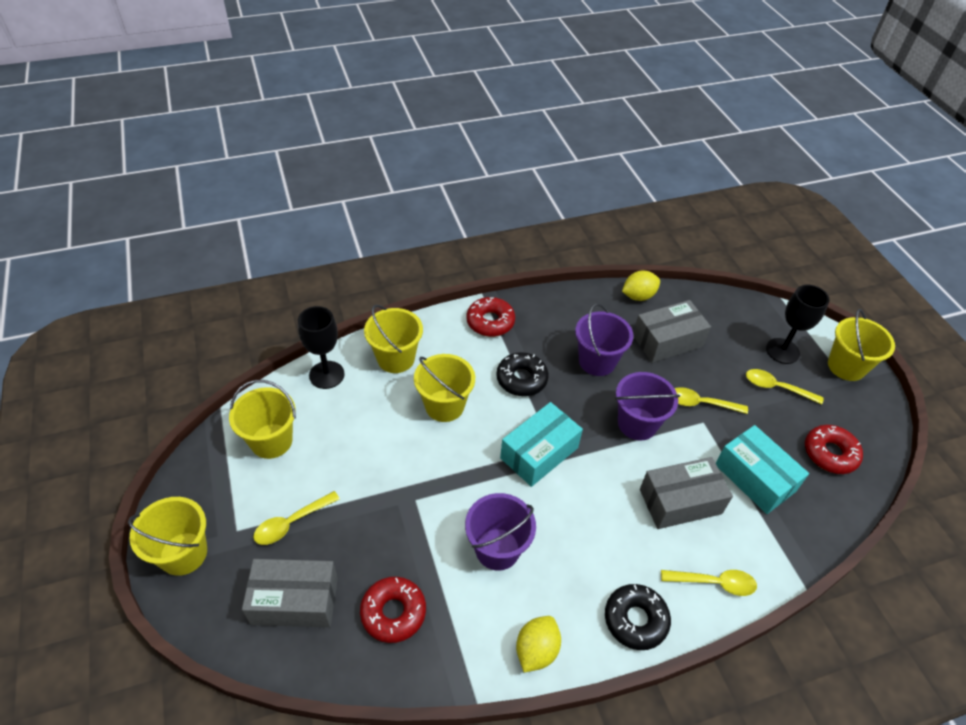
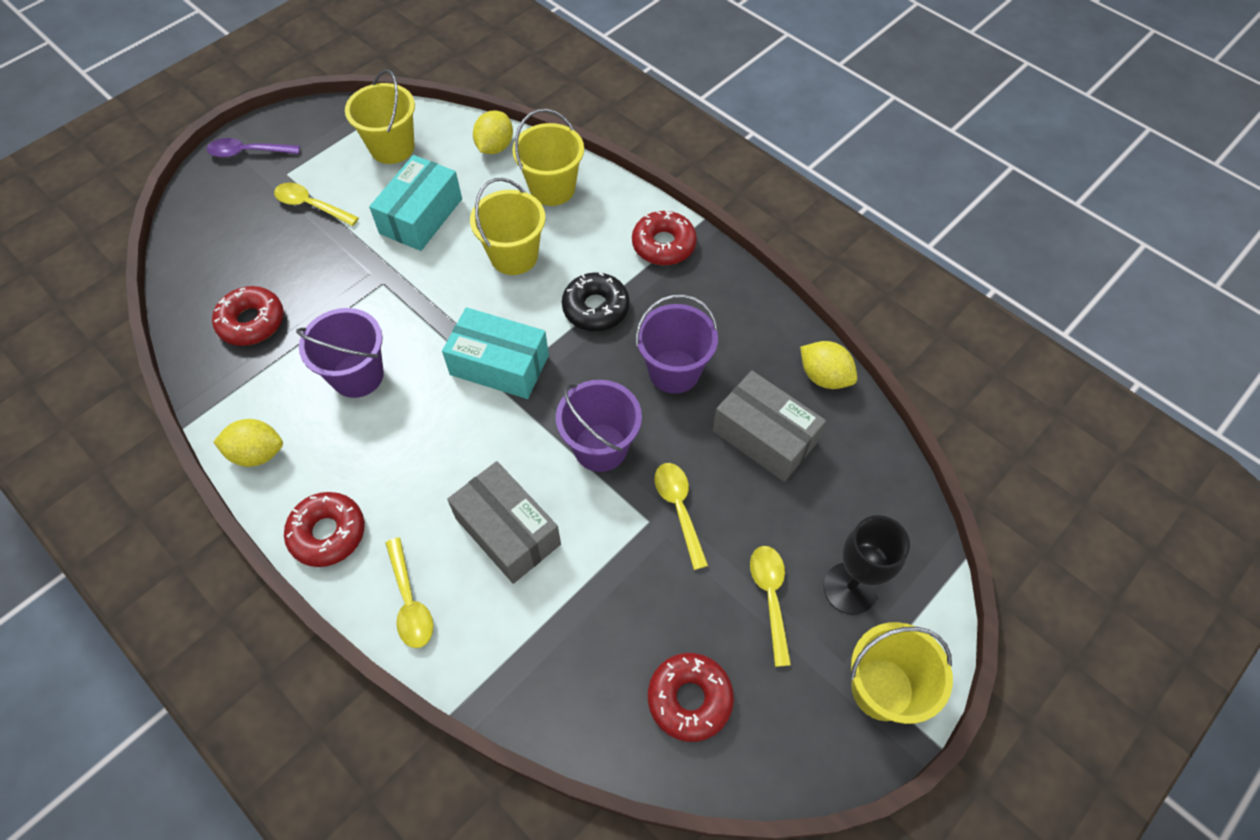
camera: 65 degrees right, 10 degrees up
(183, 553) = (248, 152): yellow bucket -> purple spoon
(295, 601) = (234, 246): grey box -> none
(326, 375) = (495, 147): black goblet -> yellow lemon
(635, 620) = (328, 533): black donut -> red donut
(754, 478) = (591, 608): turquoise box -> turquoise box (421, 216)

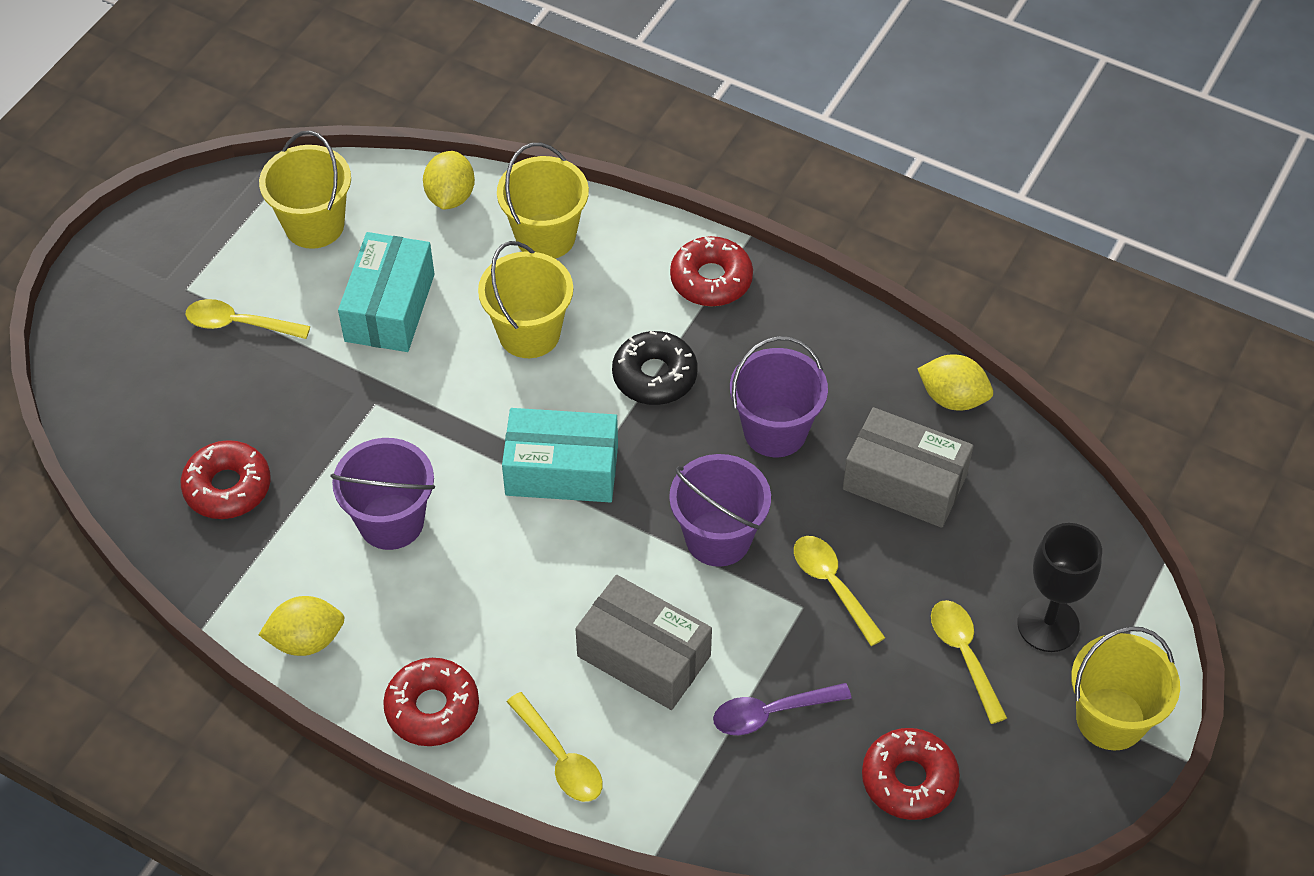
camera: 15 degrees left, 5 degrees down
(248, 152) = (121, 271): purple spoon -> purple spoon (771, 713)

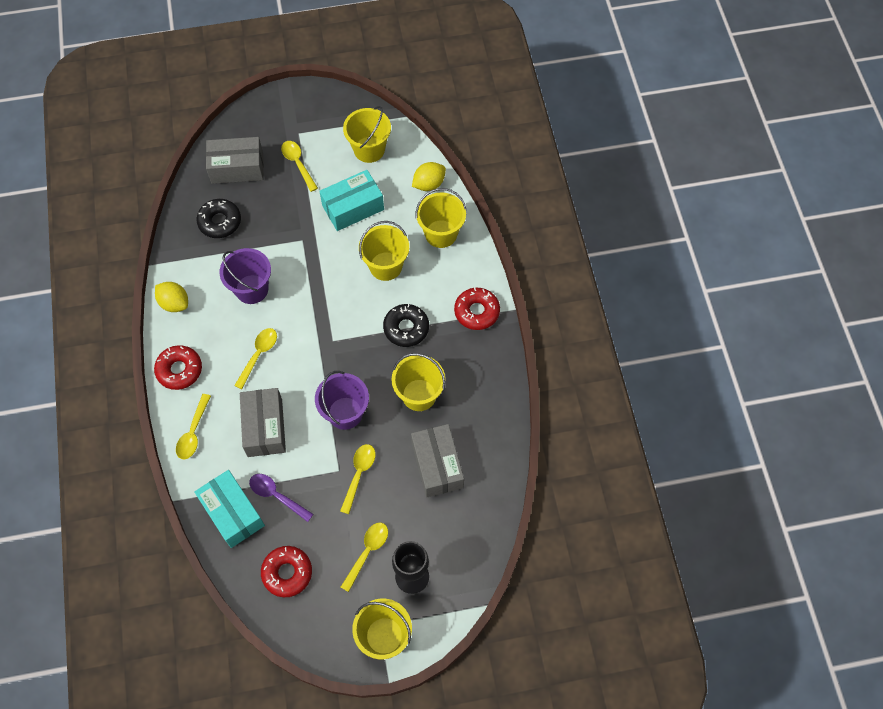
camera: 50 degrees right, 10 degrees up
(157, 403) = (237, 168): none -> grey box
(228, 487) = (220, 222): red donut -> black donut
(513, 585) = (258, 355): none -> yellow spoon
(562, 470) = (328, 330): turquoise box -> turquoise box (232, 513)
(775, 431) = (419, 395): purple bucket -> yellow bucket
(952, 398) = (500, 453): yellow lemon -> none

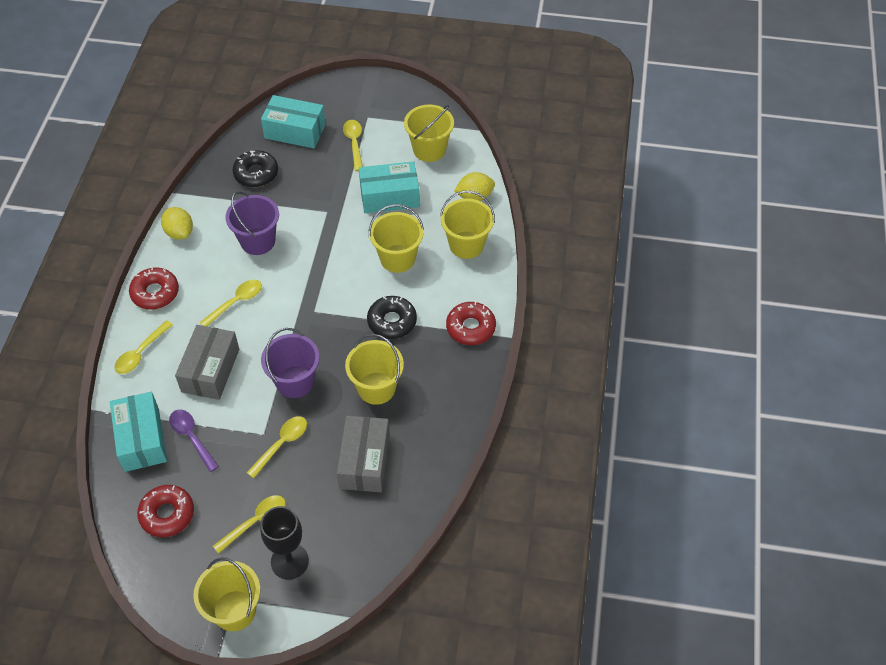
camera: 20 degrees right, 10 degrees down
(237, 168) = (295, 131): grey box -> turquoise box

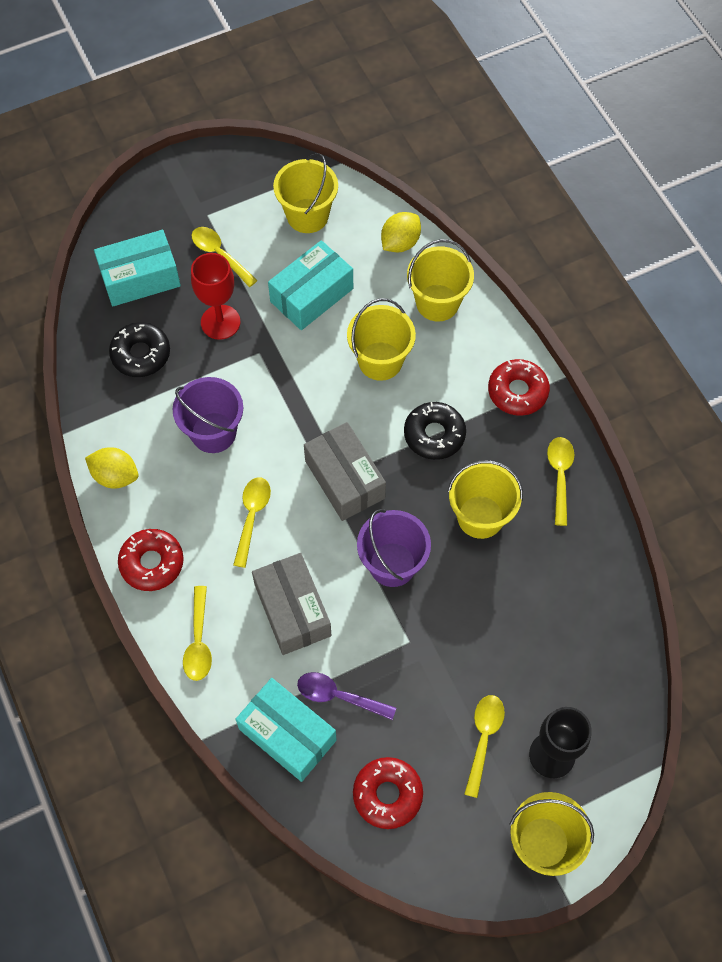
camera: 35 degrees left, 10 degrees up
(282, 444) = (437, 640): yellow spoon -> yellow spoon (559, 476)
(319, 181) = (220, 322): none -> red goblet
(364, 461) = (535, 602): grey box -> grey box (345, 479)

